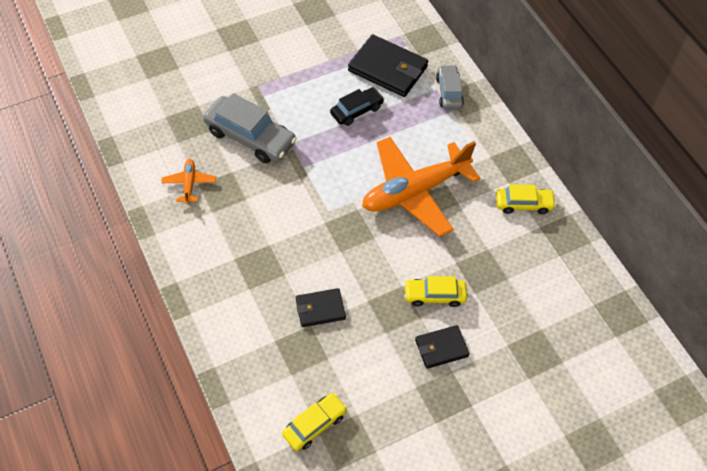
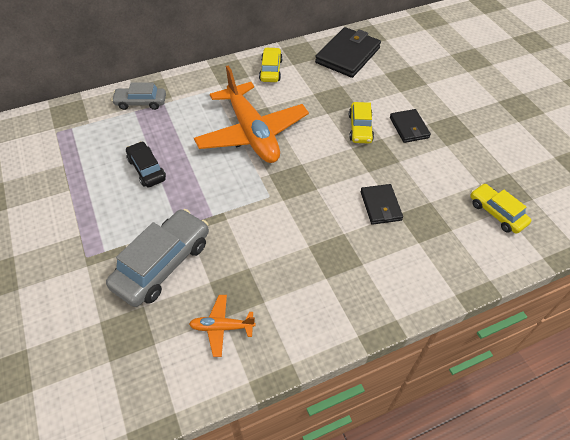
camera: 85 degrees left, 5 degrees down
(388, 69) = (98, 143): black wallet -> black wallet (348, 55)

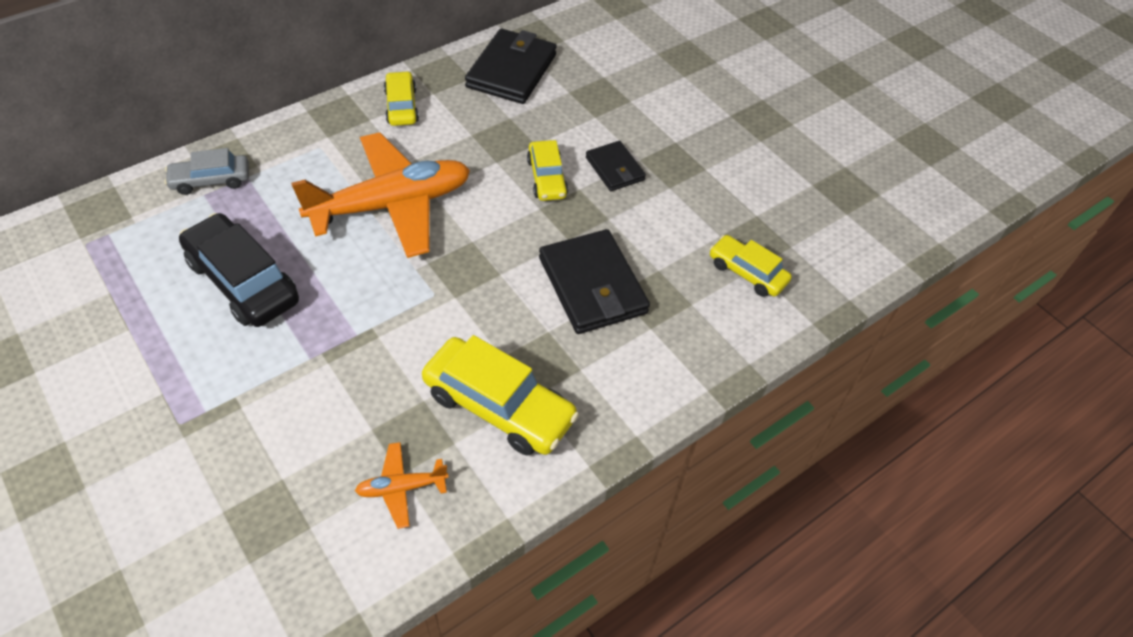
camera: 15 degrees left, 0 degrees up
(147, 169) = (243, 281): black car -> black car, size x1.68
(163, 264) = (298, 415): grey car -> none
(252, 133) = (391, 205): orange plane -> orange plane turned 75 degrees counterclockwise
(300, 281) = (499, 406): none -> yellow car
(380, 206) = (592, 285): black wallet -> black wallet, size x1.74

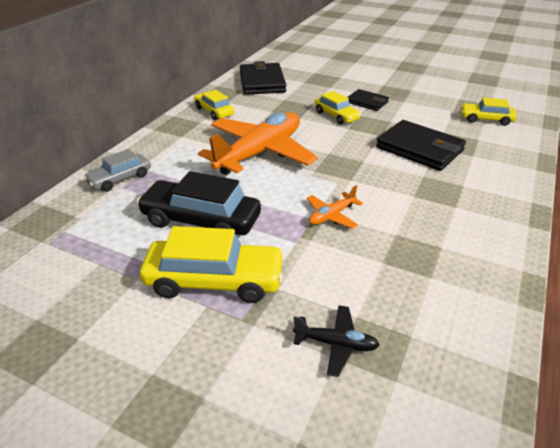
camera: 25 degrees left, 15 degrees down
(234, 497) = (335, 344): none -> black plane
(402, 488) = (441, 284): orange plane -> orange plane (332, 216)
(499, 406) = (443, 219): yellow car -> yellow car (214, 280)

